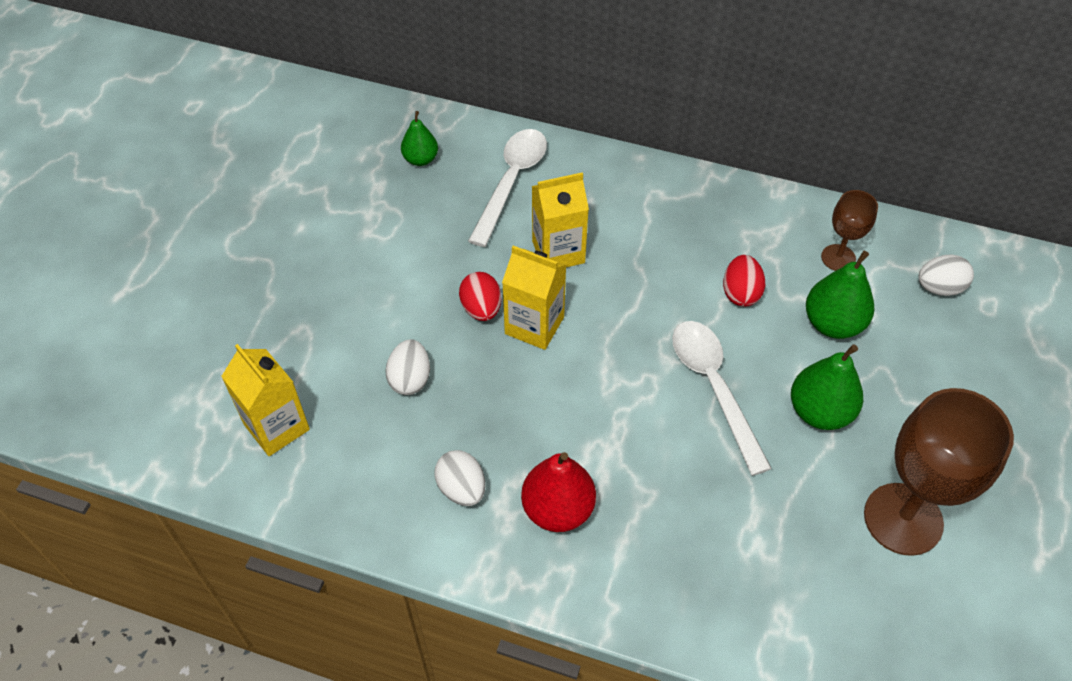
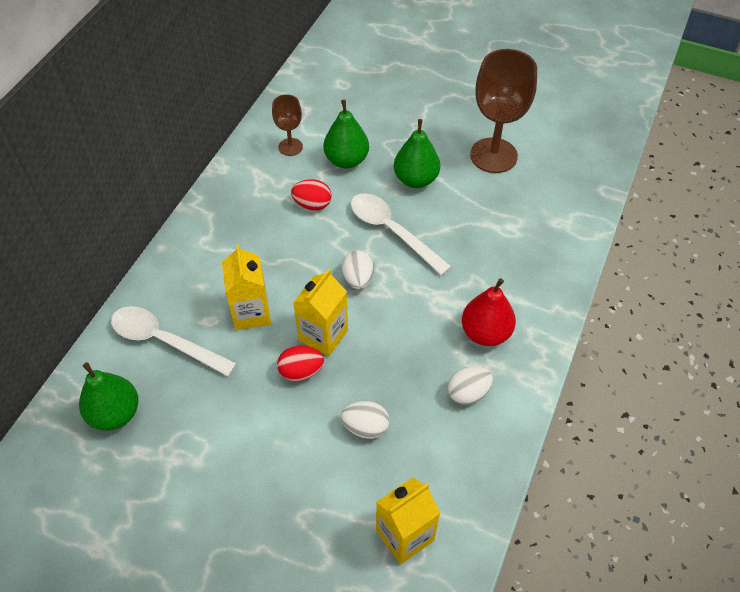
camera: 85 degrees left, 0 degrees up
(421, 159) = (115, 413): green pear -> green pear, size x1.57
(714, 388) = (392, 231): white spoon -> white spoon turned 60 degrees clockwise
(939, 288) = (325, 103): white egg -> white egg (358, 279)

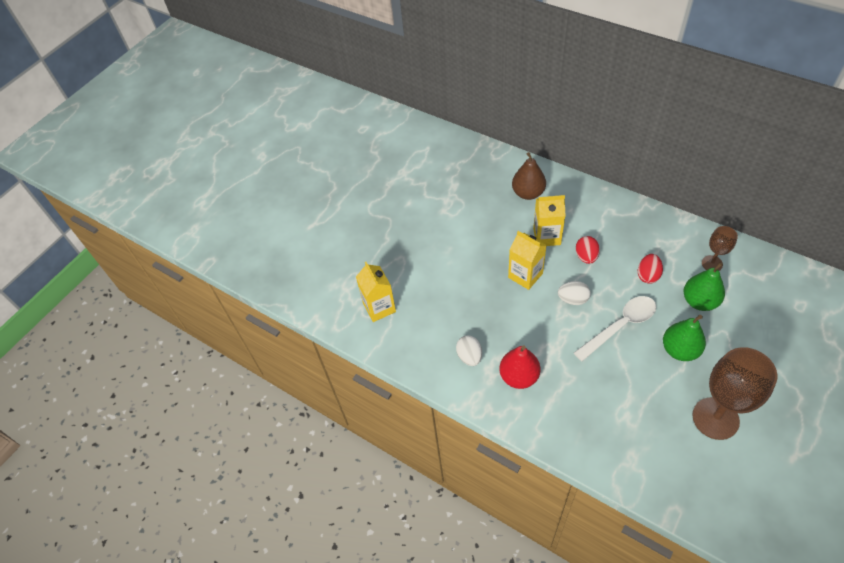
camera: 105 degrees right, 0 degrees up
(115, 413) = (479, 173): green pear -> none
(164, 341) = (528, 193): white spoon -> brown pear
(301, 371) = (498, 262): red egg -> red egg (586, 256)
(365, 427) = (452, 294): white egg -> none

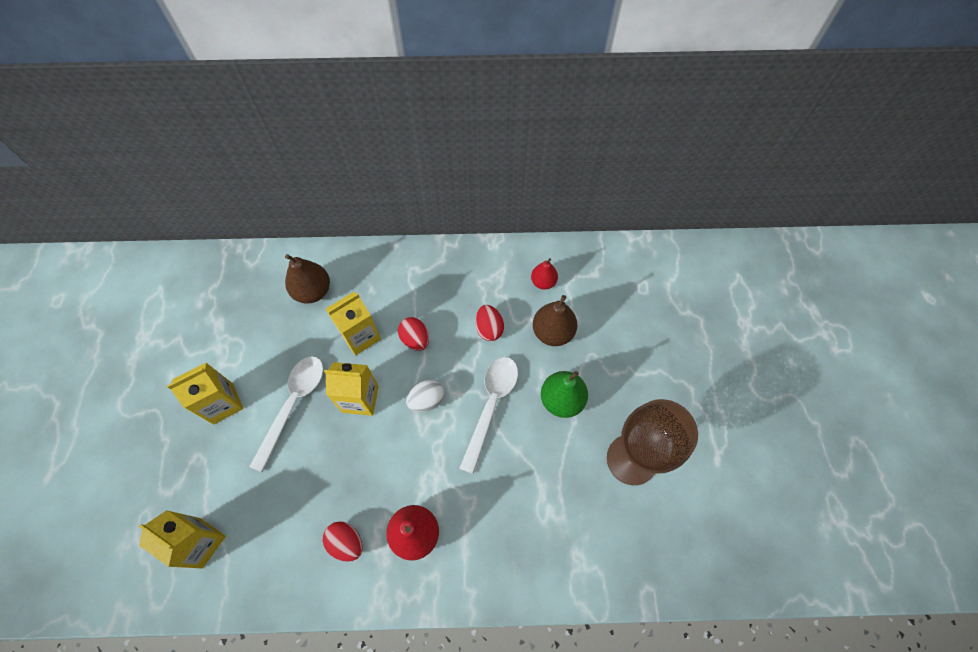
camera: 40 degrees left, 10 degrees up
(432, 234) = (223, 403): none -> yellow carton
(469, 356) = (346, 542): white egg -> red egg
(478, 257) = (293, 404): none -> white spoon
(699, 301) = (553, 332): green pear -> brown pear
(712, 263) = (543, 282): brown goblet -> red pear

